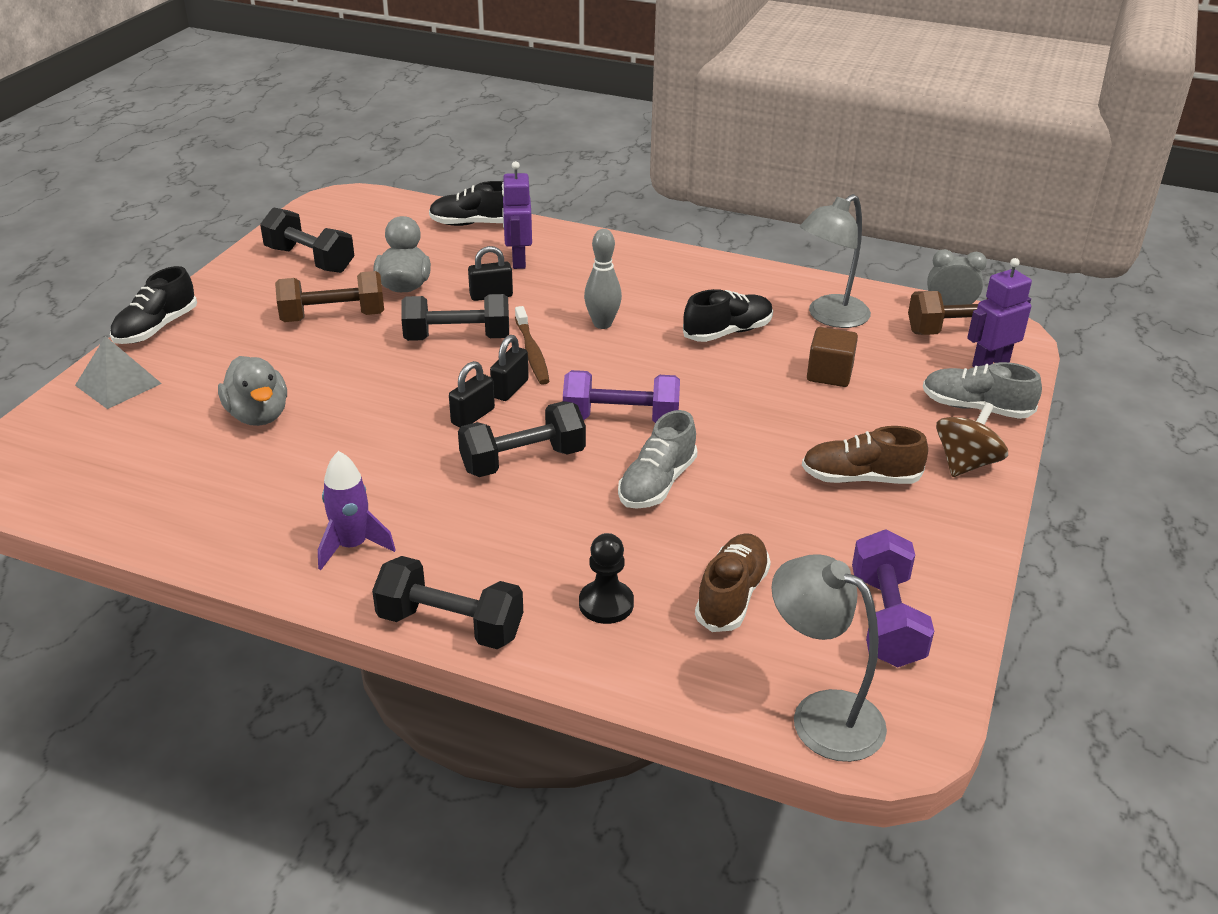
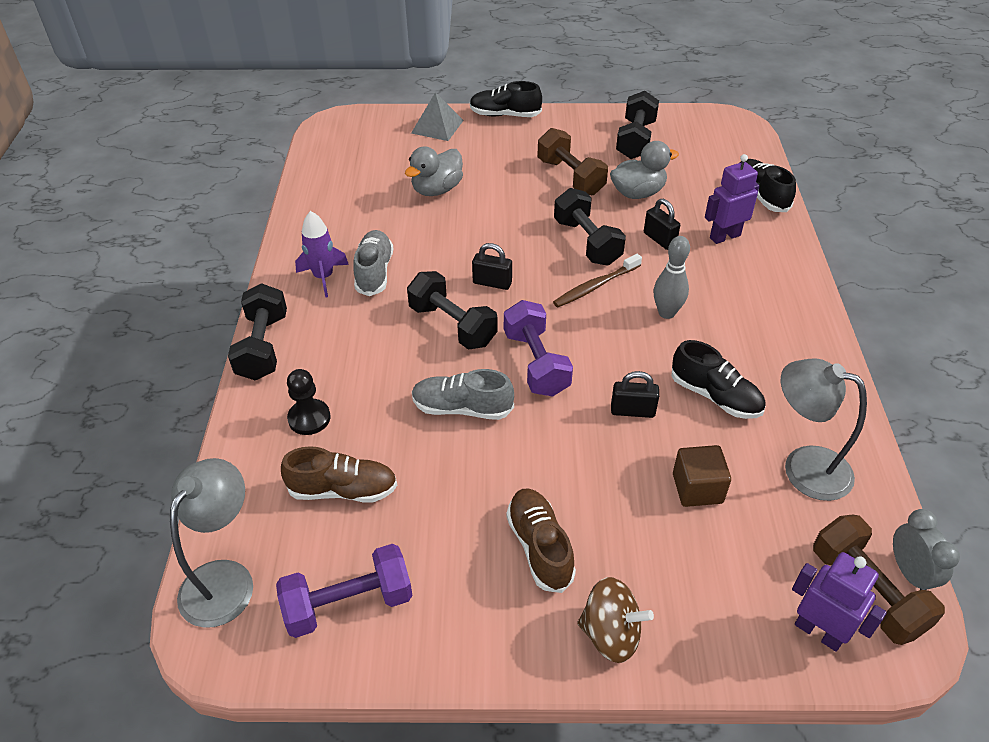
camera: 70 degrees right, 10 degrees up
(510, 389) = (538, 290): black padlock -> black padlock (632, 411)
(975, 408) = (719, 629): grey shoe -> grey shoe (374, 272)

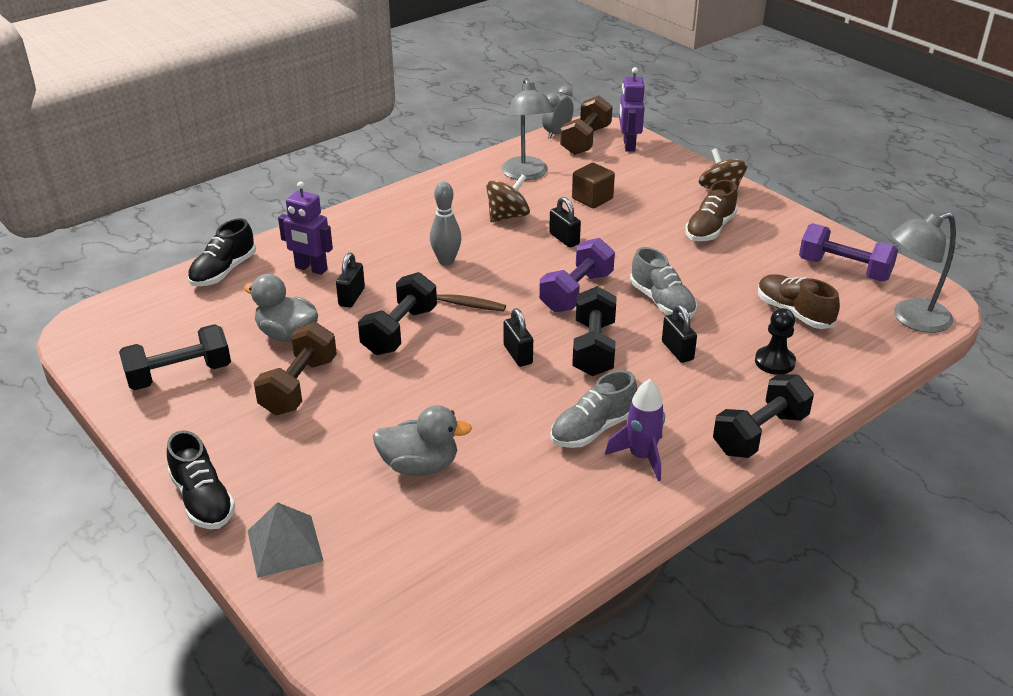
camera: 130 degrees left, 10 degrees down
(393, 370) = (677, 351): none -> black padlock
(715, 396) = (507, 216): black shoe -> brown spinning top

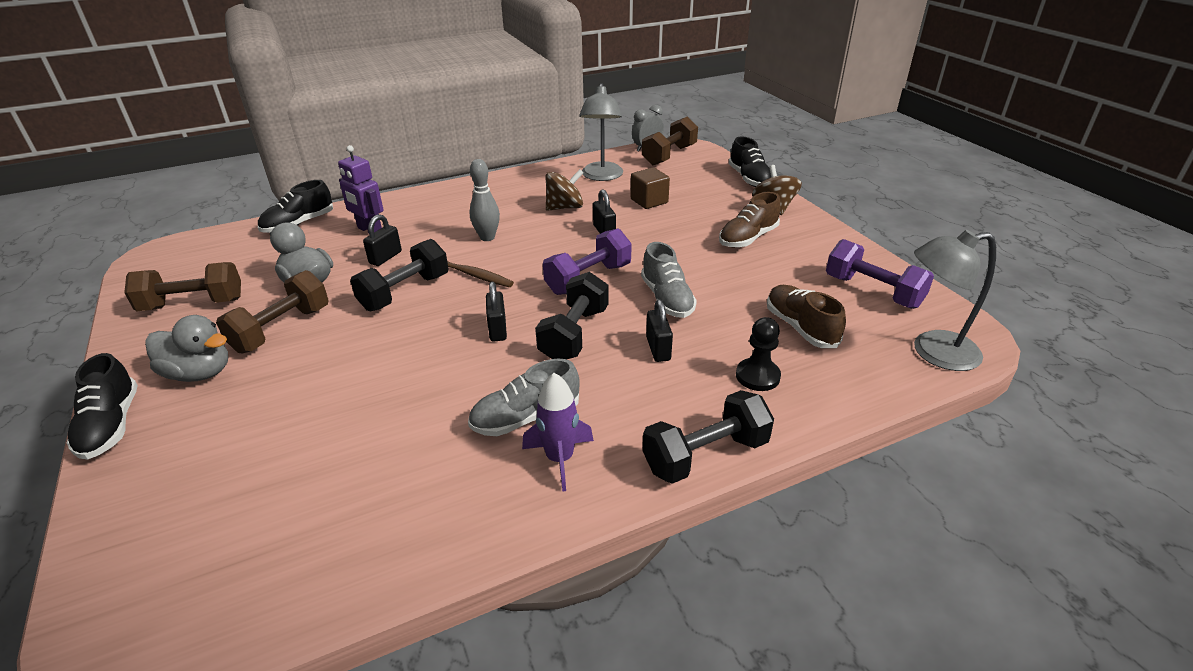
camera: 15 degrees right, 0 degrees up
(179, 375) = (193, 304): black dumbbell -> brown dumbbell
(284, 545) = (141, 490): grey pyramid -> none
(420, 466) = (330, 427): grey duck -> grey duck (199, 373)
(628, 145) = (705, 162): purple robot -> none
(682, 161) = (749, 179): none -> black shoe

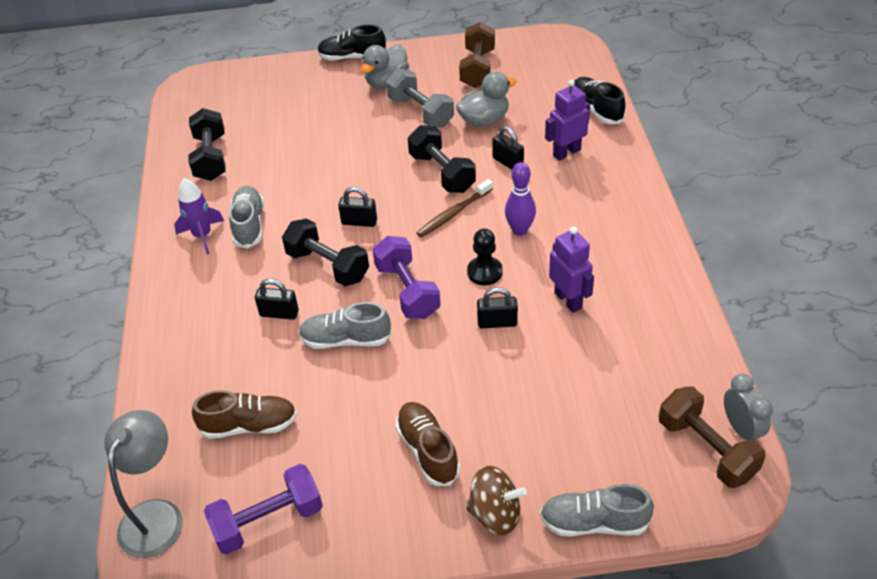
camera: 110 degrees right, 10 degrees up
(281, 329) = (420, 112): brown dumbbell -> grey dumbbell
(487, 237) = (520, 230): grey bowling pin -> purple bowling pin
(565, 207) = (568, 300): brown spinning top -> purple robot
(601, 176) = (648, 352): grey lamp -> none
(649, 201) = (559, 382): brown cube -> none
(705, 455) = (156, 307): black dumbbell -> black dumbbell (211, 158)
(749, 179) = (594, 522): black shoe -> grey shoe
(757, 376) = (209, 366): black pawn -> black pawn (484, 272)

